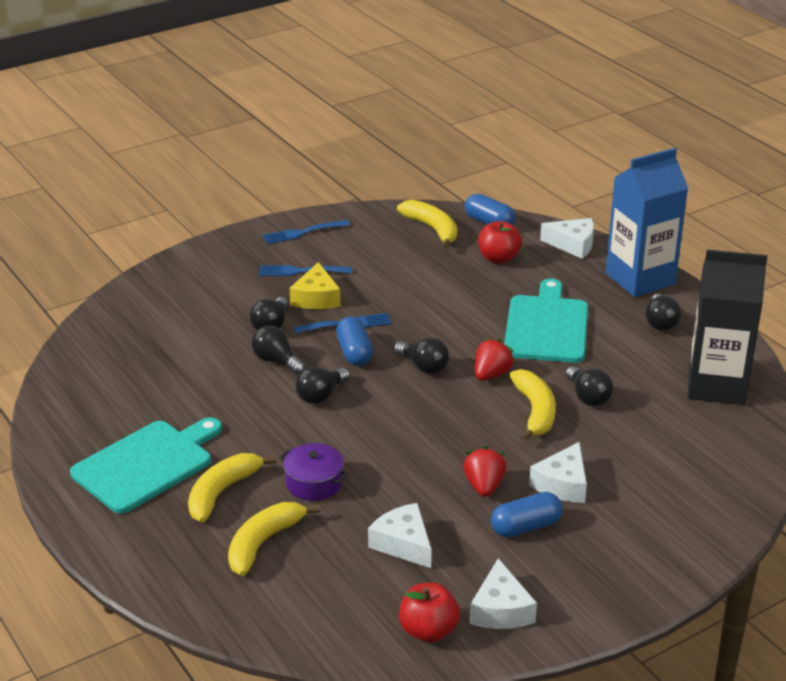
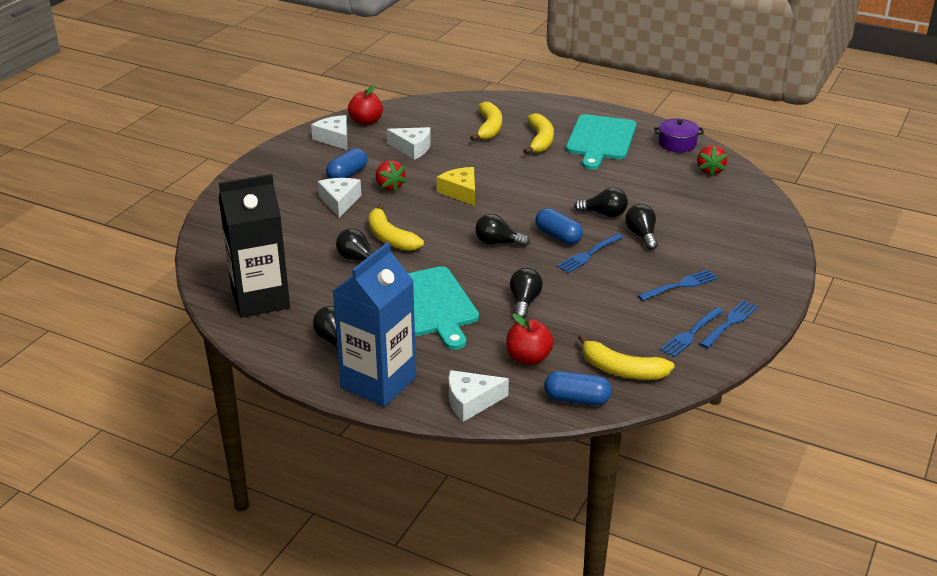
camera: 150 degrees right, 0 degrees up
(314, 483) = (493, 159): purple pot -> purple pot (677, 144)
(316, 298) = (638, 267): yellow cheese -> yellow cheese (460, 192)
(321, 395) = (547, 203): black light bulb -> black light bulb (524, 302)
(345, 235) = (690, 334): none -> blue fork
(491, 375) = (443, 253): red strawberry -> red strawberry (710, 171)

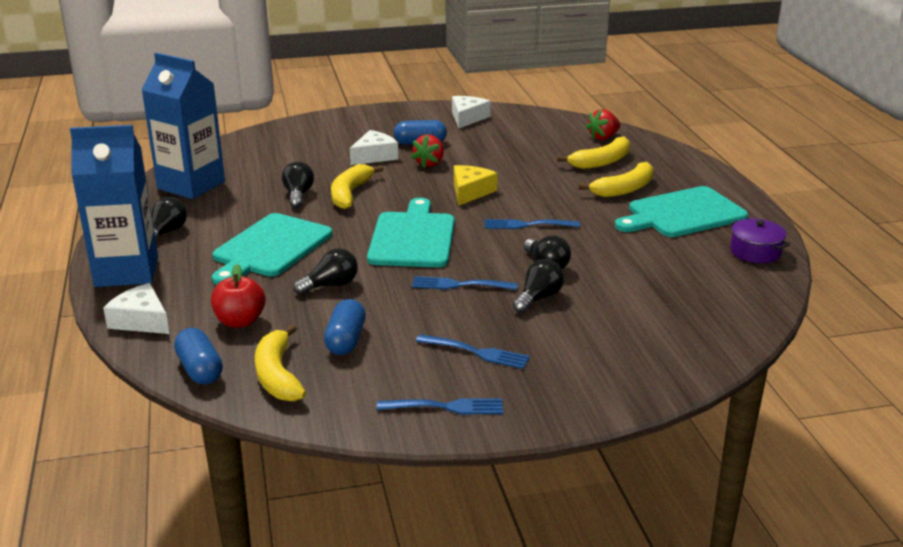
camera: 50 degrees right, 5 degrees down
(260, 299) = (191, 185): black carton -> blue carton
(366, 122) = (515, 117): red apple -> none
(412, 148) = (506, 148): white cheese -> none
(498, 243) = (412, 238): black light bulb -> turquoise cutting board
(558, 236) = (467, 259): blue capsule -> blue capsule (345, 340)
(690, 334) = (392, 391): blue fork -> blue fork (527, 225)
(710, 171) = (736, 288): red strawberry -> red strawberry (603, 137)

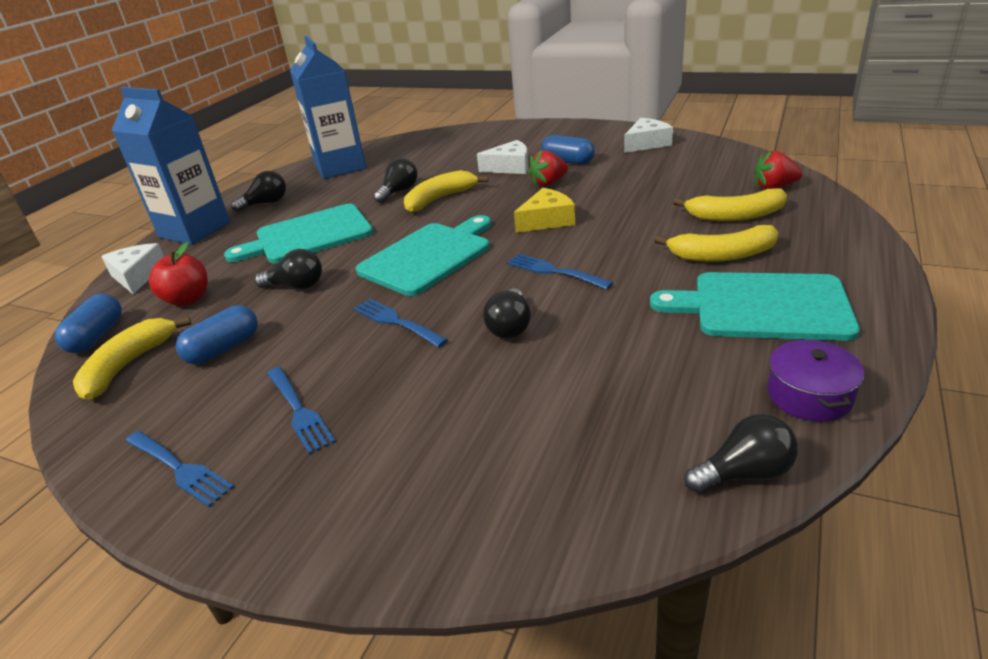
camera: 40 degrees right, 5 degrees up
(538, 298) = (447, 366): black light bulb -> black light bulb (744, 473)

